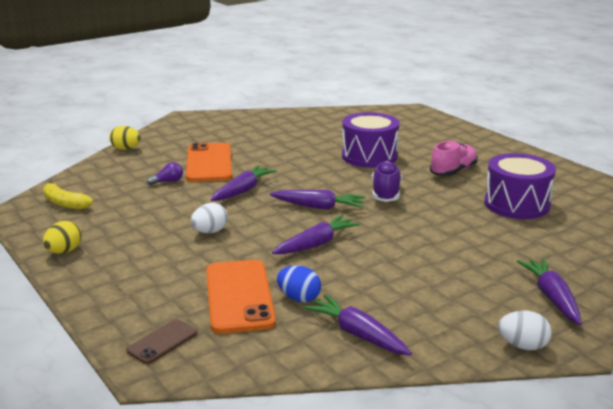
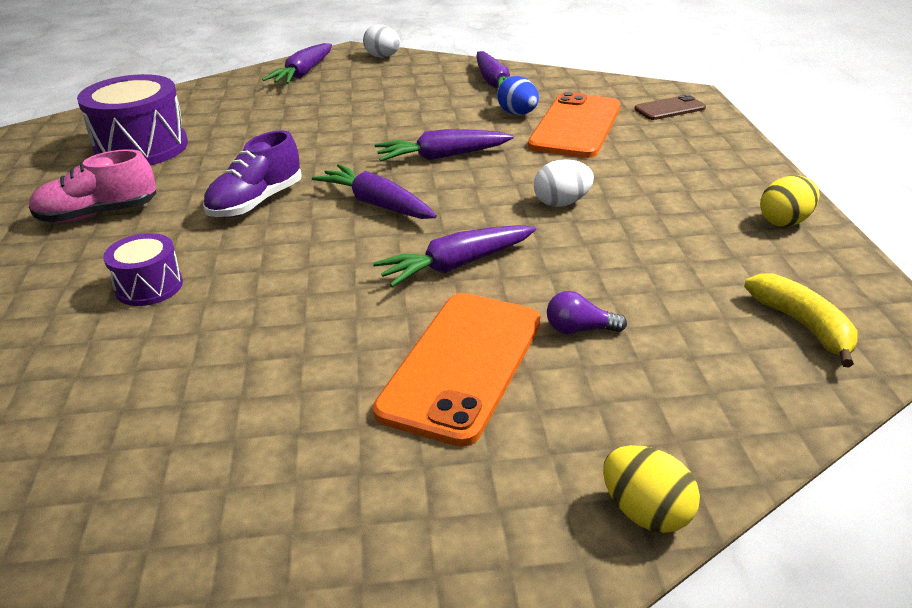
camera: 150 degrees left, 10 degrees up
(369, 156) = (149, 287): purple drum -> purple drum, size x0.55

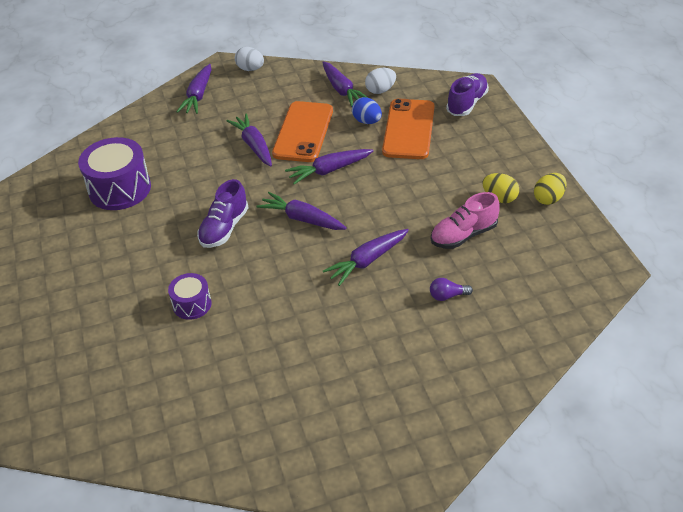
camera: 10 degrees left, 10 degrees up
(98, 214) = (126, 253): pink shoe -> pink shoe (463, 235)
(348, 123) = (254, 145): none -> purple carrot
(462, 365) = (392, 329): orange phone -> orange phone (303, 132)
(562, 203) = (416, 202): white egg -> white egg (380, 90)
(646, 512) = (500, 395): yellow egg -> yellow egg (499, 198)
(669, 108) = (467, 103): brown phone -> purple shoe
(803, 325) = (563, 274): yellow banana -> none

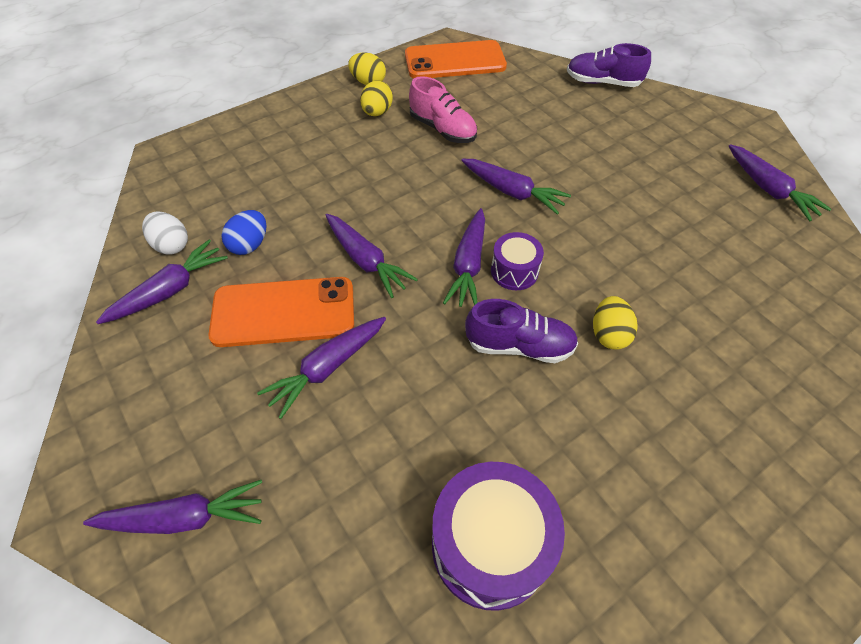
camera: 110 degrees left, 10 degrees up
(192, 304) = (663, 335): purple drum -> purple drum (514, 271)
(208, 275) = (608, 334): none -> yellow egg
(250, 69) = (93, 449): white egg -> none
(298, 452) = (768, 189): none -> purple carrot
(408, 129) = (264, 200): orange phone -> orange phone (455, 61)
(447, 296) = (531, 128): purple light bulb -> none
(467, 103) = (203, 157): purple shoe -> purple shoe (602, 82)

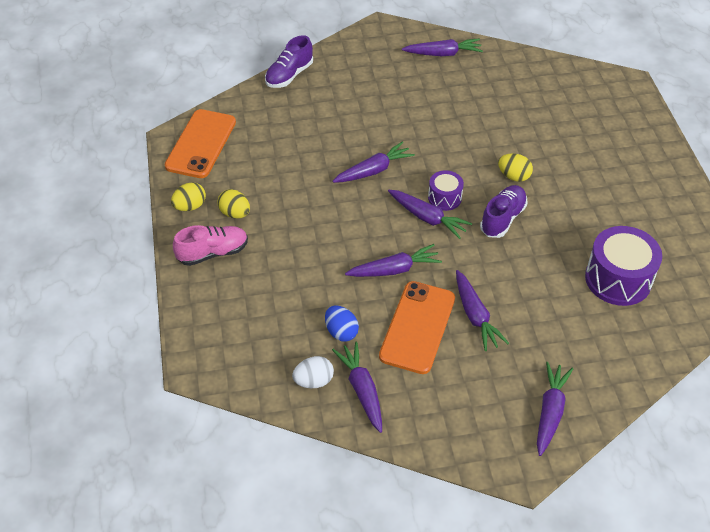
camera: 65 degrees left, 5 degrees down
(442, 129) = (283, 182): pink shoe -> pink shoe (213, 253)

